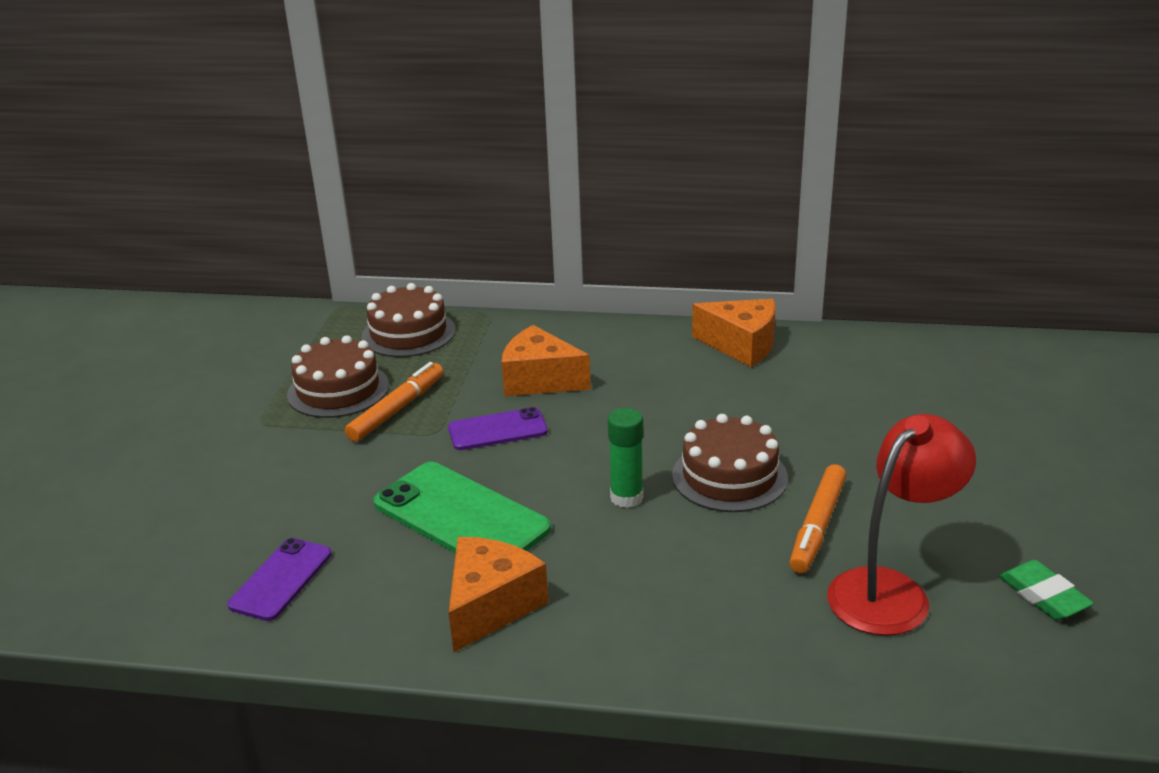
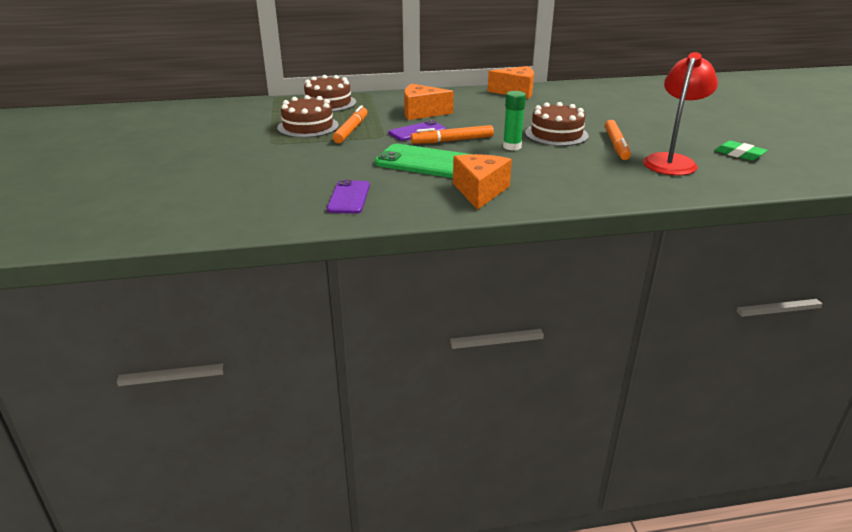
camera: 20 degrees left, 0 degrees up
(538, 464) = (452, 141): none -> orange marker

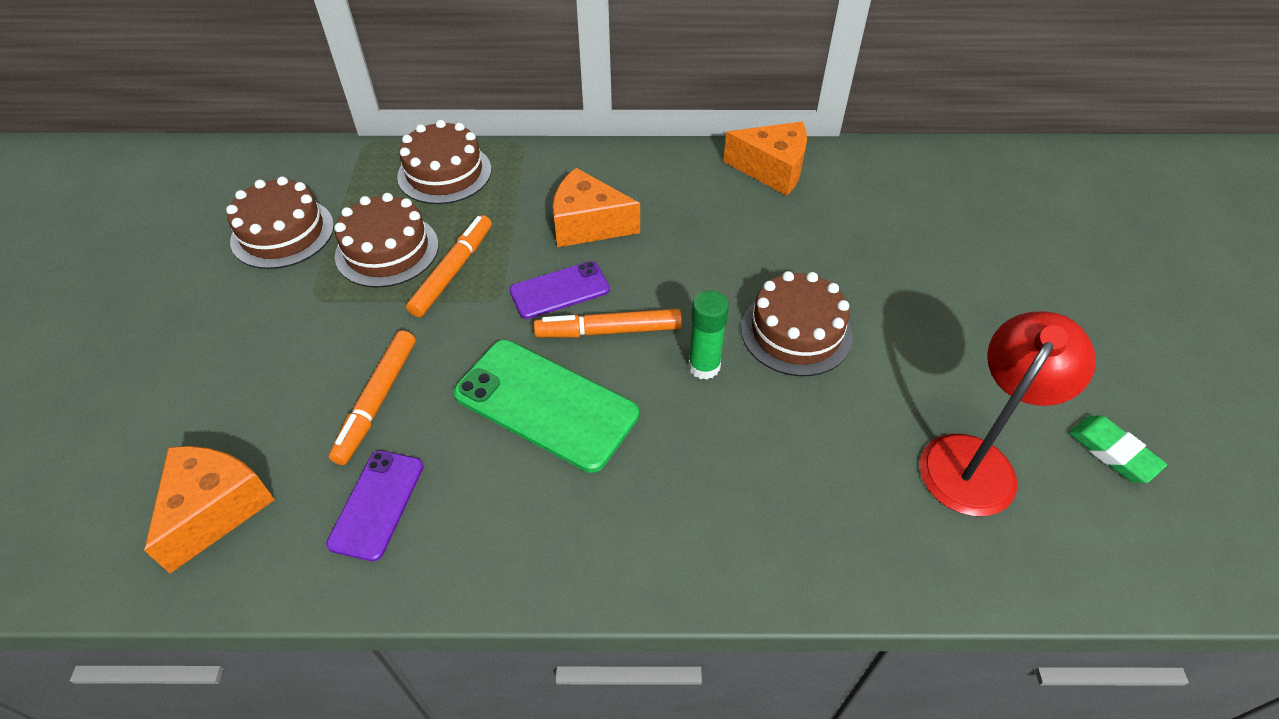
camera: 10 degrees right, 20 degrees up
(240, 125) = (283, 233): none -> brown cake
(480, 191) = (599, 517): orange cheese -> orange cheese (215, 509)
(616, 145) = (891, 387): orange marker -> orange marker (377, 401)

